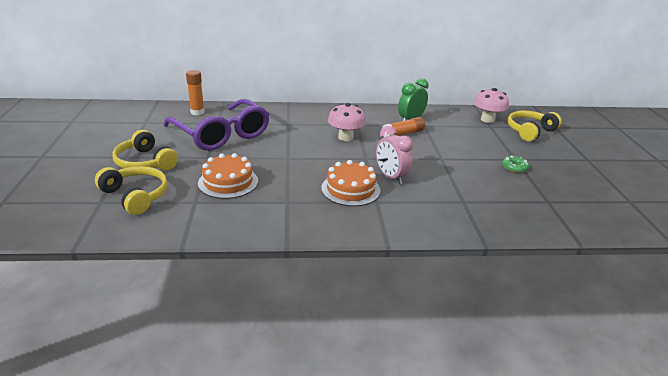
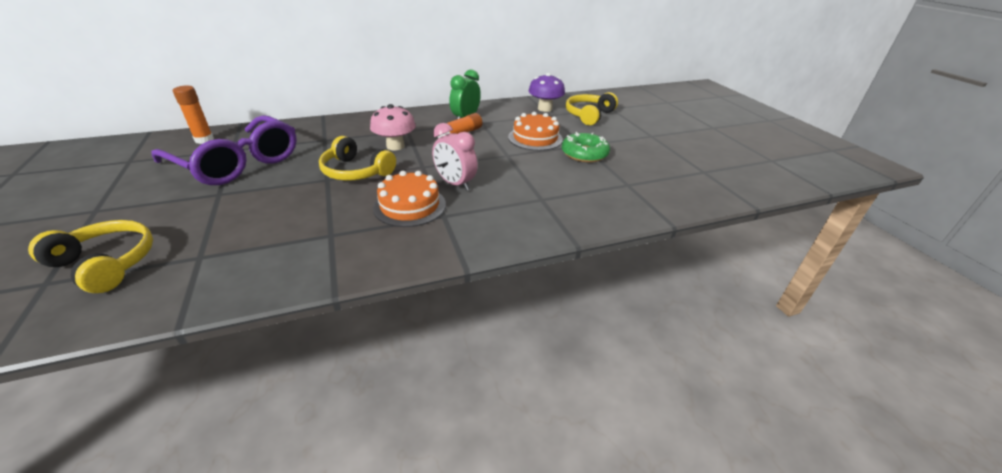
camera: 15 degrees left, 5 degrees up
(145, 162) = (124, 214): yellow headphones -> yellow headphones (356, 171)
(228, 182) = (248, 222): orange cake -> orange cake (535, 138)
(487, 119) = (545, 109): pink mushroom -> purple mushroom
(514, 167) = (584, 154): green donut -> green donut, size x1.70

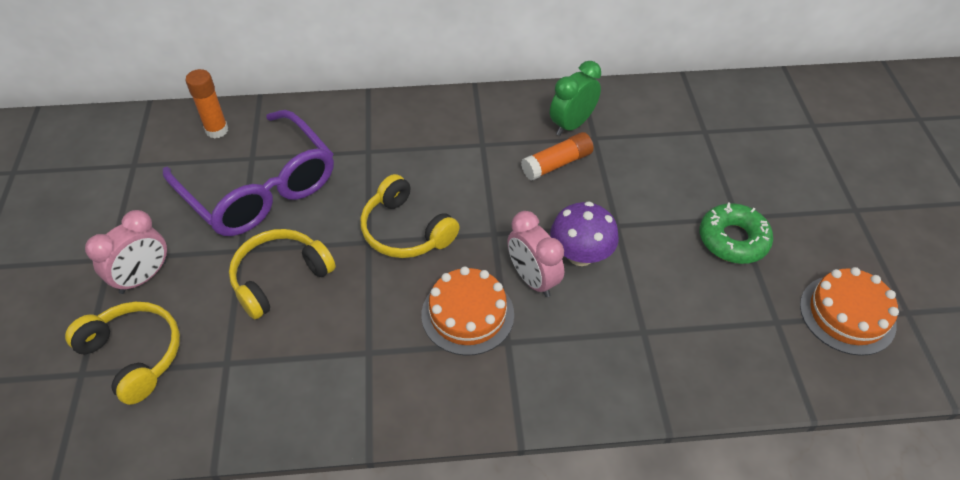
camera: 15 degrees right, 15 degrees up
(126, 217) = (143, 277): none -> pink clock
(395, 146) = (462, 180): pink mushroom -> none
(535, 138) = (667, 190): orange cake -> orange cake (847, 314)
(545, 109) = (701, 113): purple mushroom -> purple mushroom (580, 255)
(589, 115) = (769, 140): yellow headphones -> yellow headphones (280, 278)

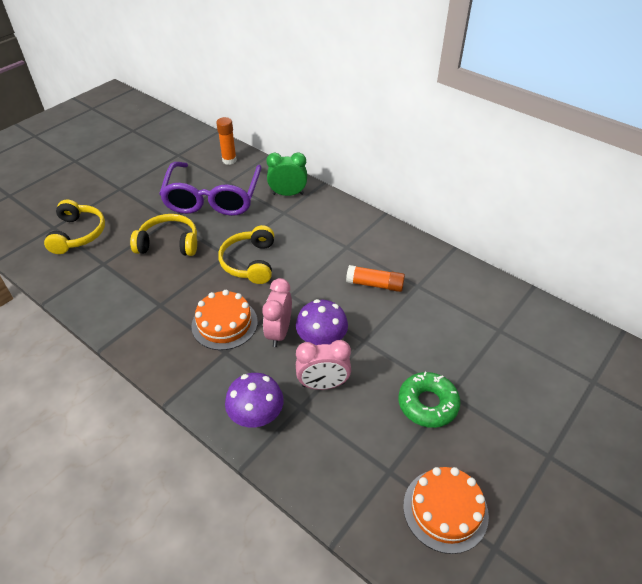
camera: 45 degrees right, 5 degrees down
(143, 277) = (121, 205): pink clock -> pink clock (323, 384)
(571, 125) = (413, 270): green clock -> green clock (288, 194)
(618, 374) = (256, 416): none -> purple mushroom

